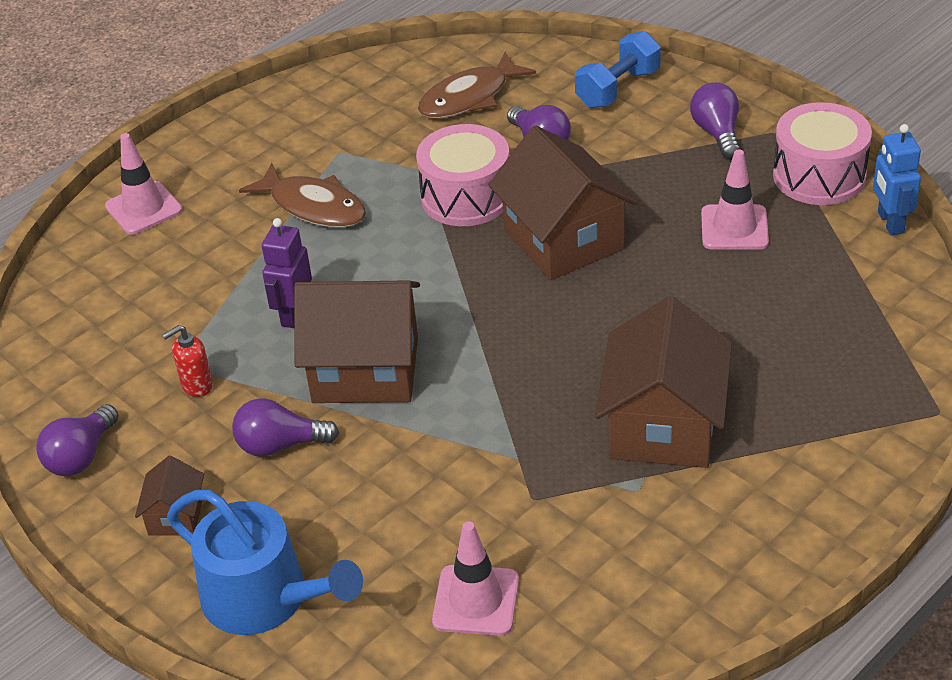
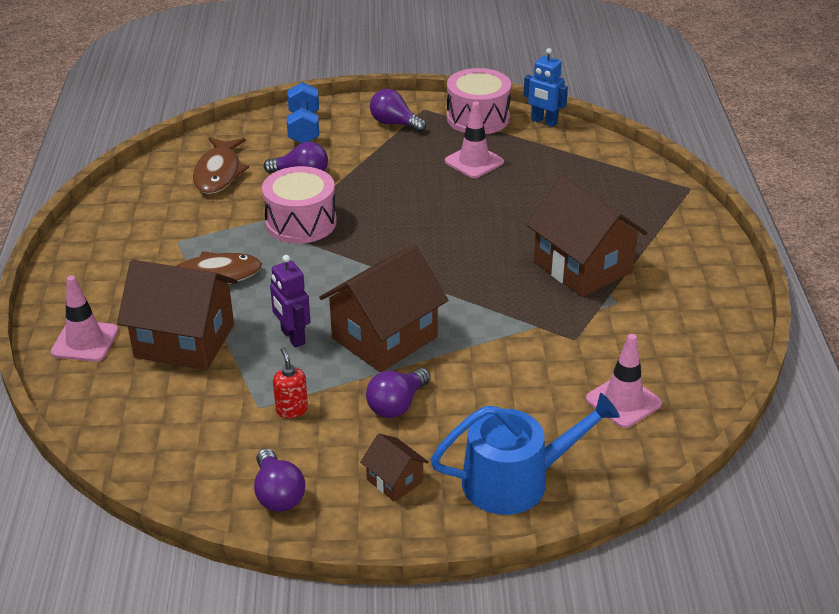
camera: 50 degrees left, 5 degrees down
(196, 385) = (292, 409): red soap dispenser -> red soap dispenser turned 150 degrees clockwise
(563, 239) = (393, 213): brown house -> brown house (184, 341)

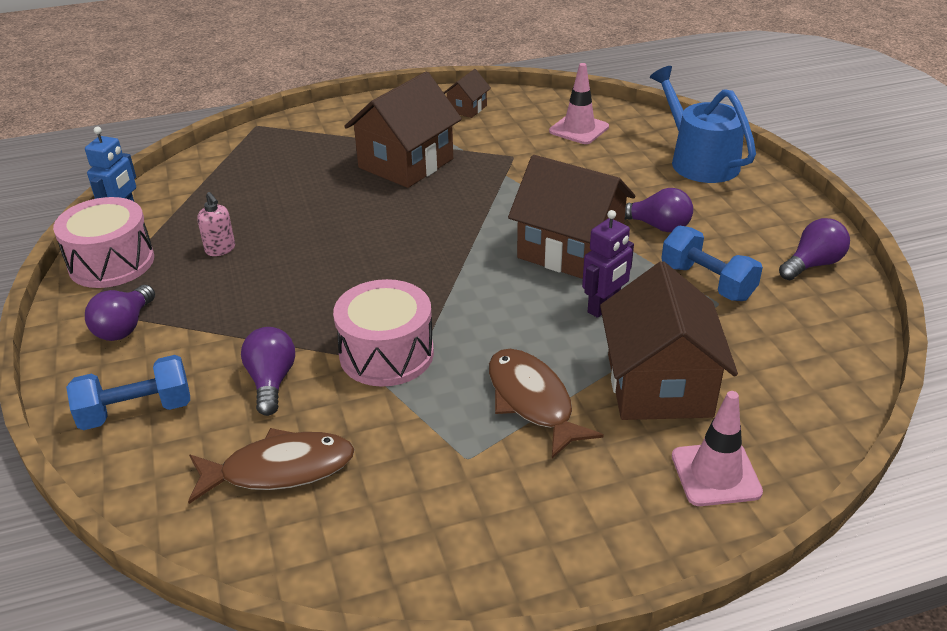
camera: 105 degrees left, 0 degrees up
(292, 409) = (707, 282): red soap dispenser -> blue dumbbell
(394, 480) = (745, 211): brown house -> brown house (467, 108)
(474, 162) = (220, 249): pink traffic cone -> pink soap dispenser

